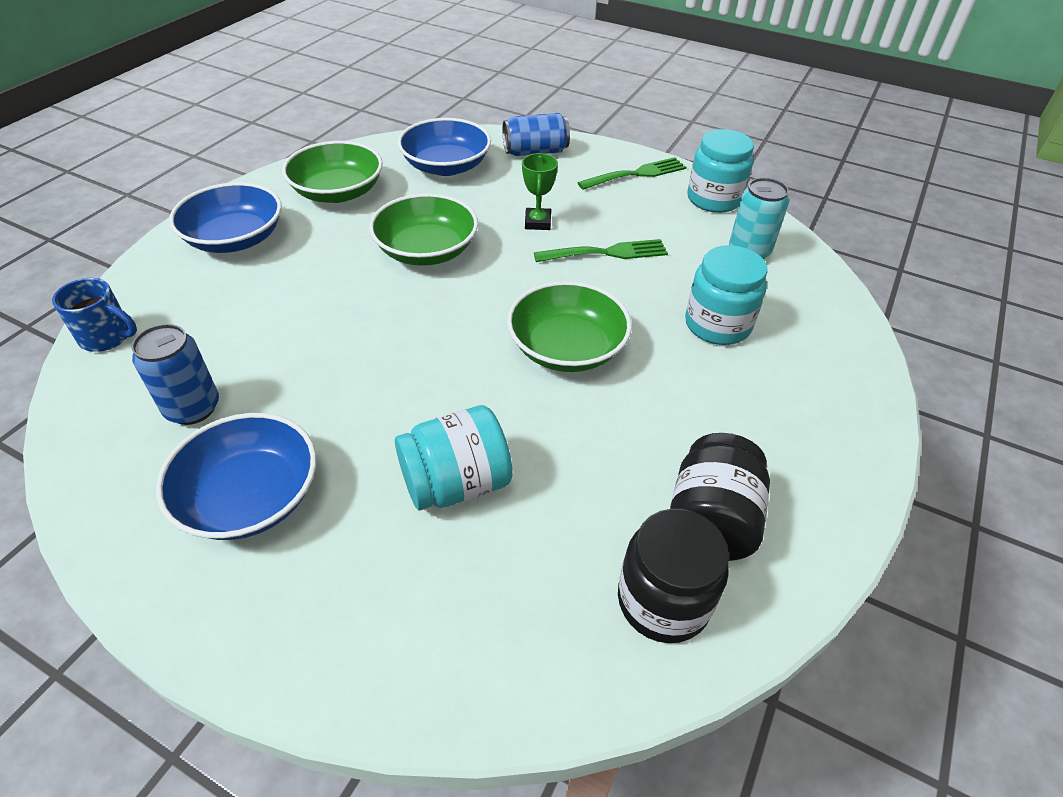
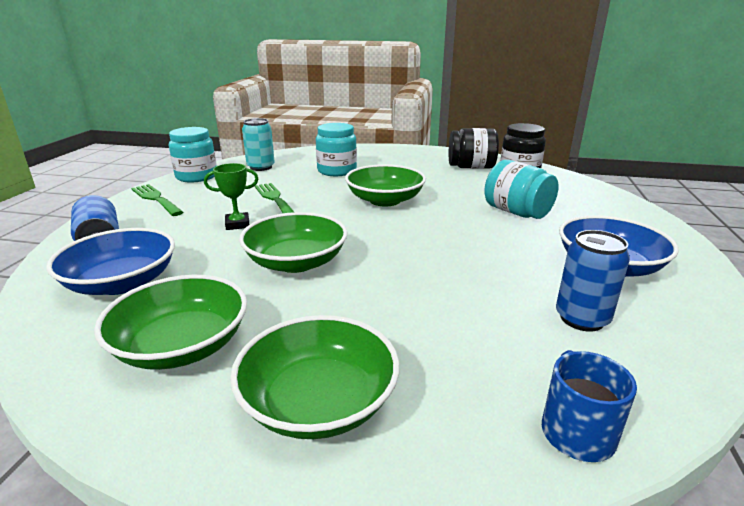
camera: 105 degrees left, 20 degrees down
(235, 239) = (318, 402): blue bowl -> green bowl

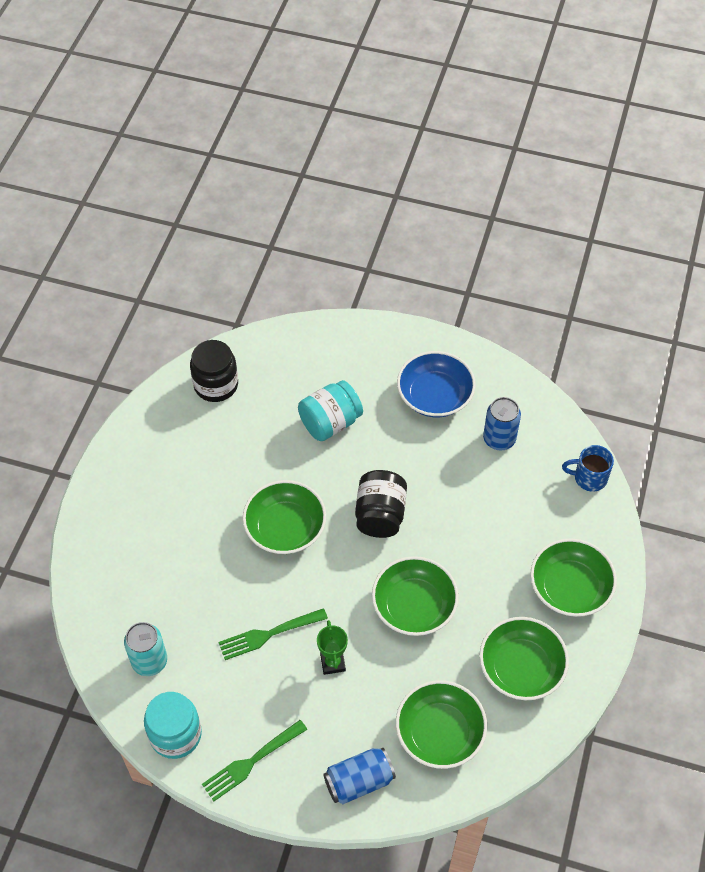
camera: 85 degrees left, 30 degrees up
(122, 282) = (439, 733): blue bowl -> green bowl
(337, 171) = (180, 571): turquoise jar -> none
(471, 167) = (192, 427): black jar -> black jar (380, 515)

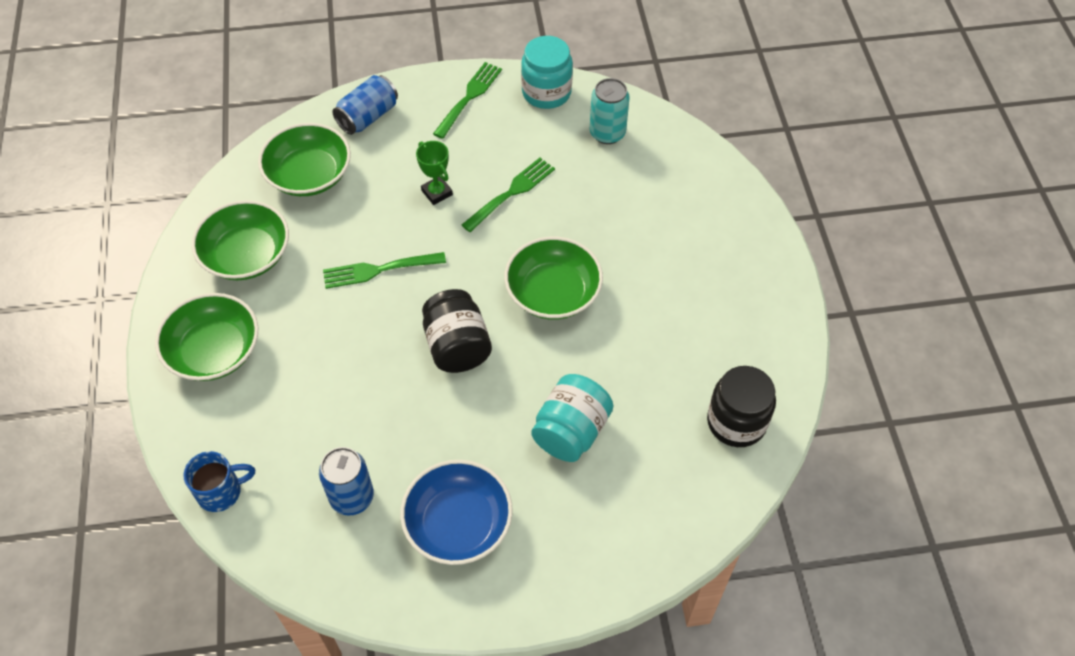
camera: 155 degrees right, 0 degrees up
(414, 606) = (379, 270): green bowl -> green fork

